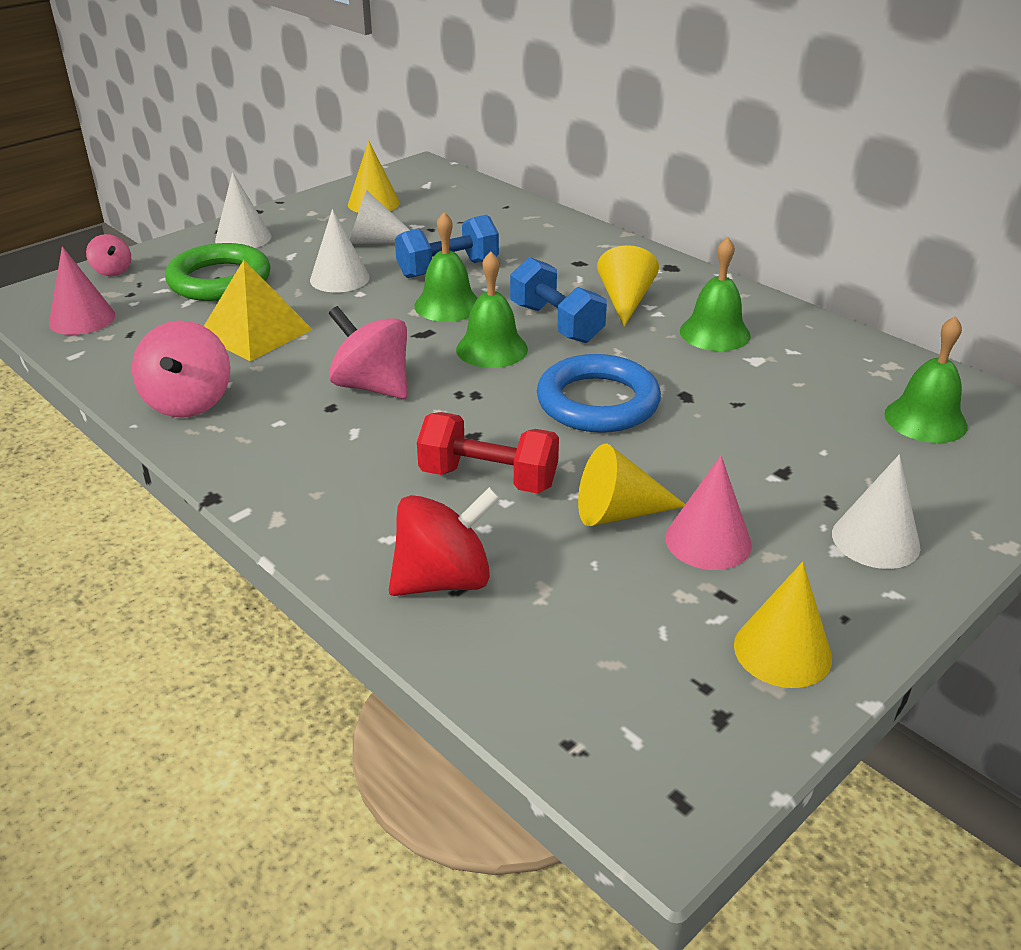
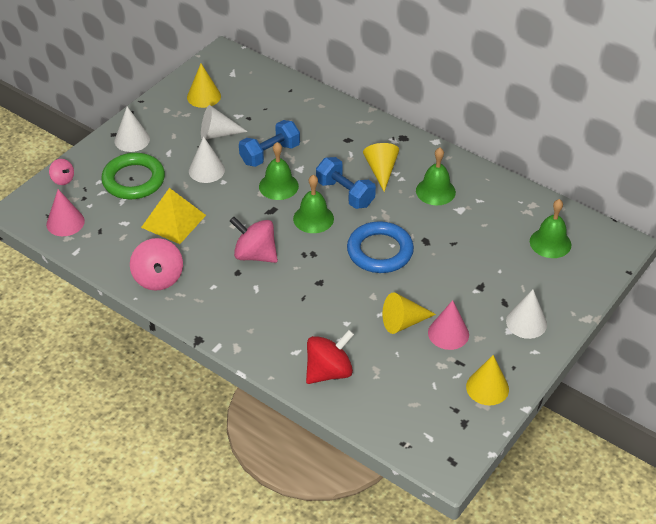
camera: 10 degrees left, 10 degrees up
(488, 478) = (334, 309): red dumbbell -> none

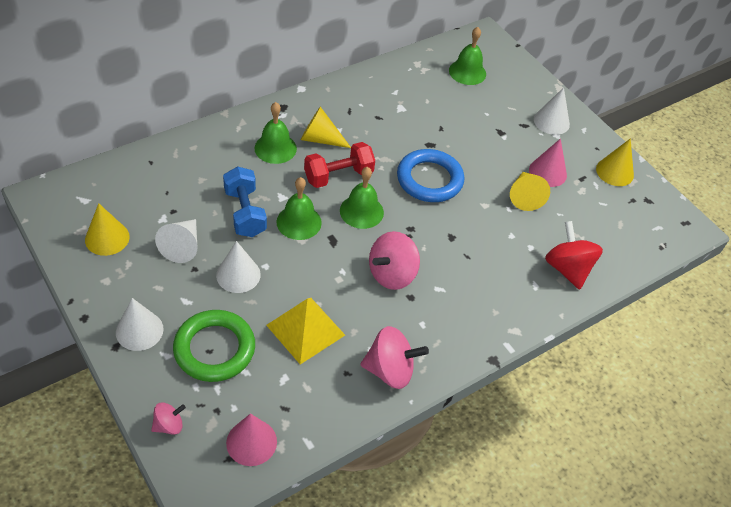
camera: 75 degrees left, 5 degrees up
(345, 193) = (338, 176): blue dumbbell -> red dumbbell
(435, 191) = (369, 114): green bell -> green bell (275, 148)

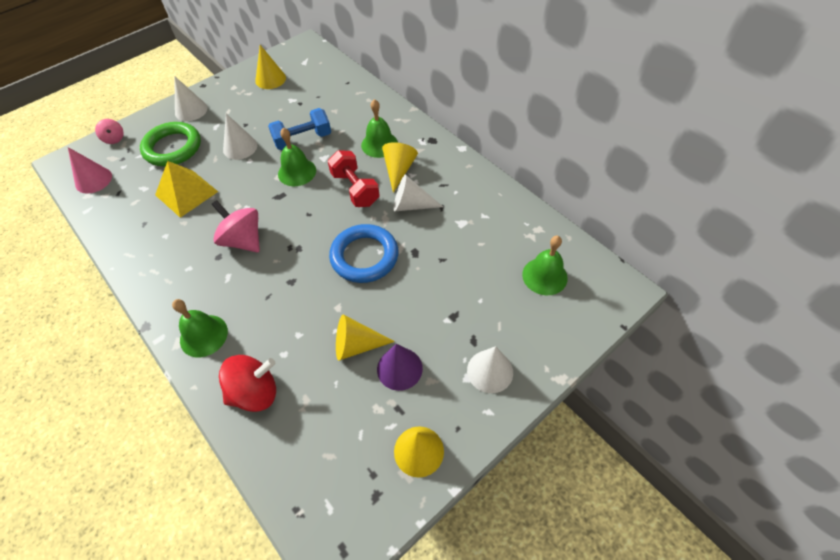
camera: 90 degrees right, 5 degrees up
(182, 246) = (266, 114): white cone -> white cone (411, 205)
(361, 211) = (314, 210): green bell -> green bell (203, 335)
(390, 370) = (143, 250): pink spinning top -> none
(547, 172) = (399, 368): pink cone -> purple cone

